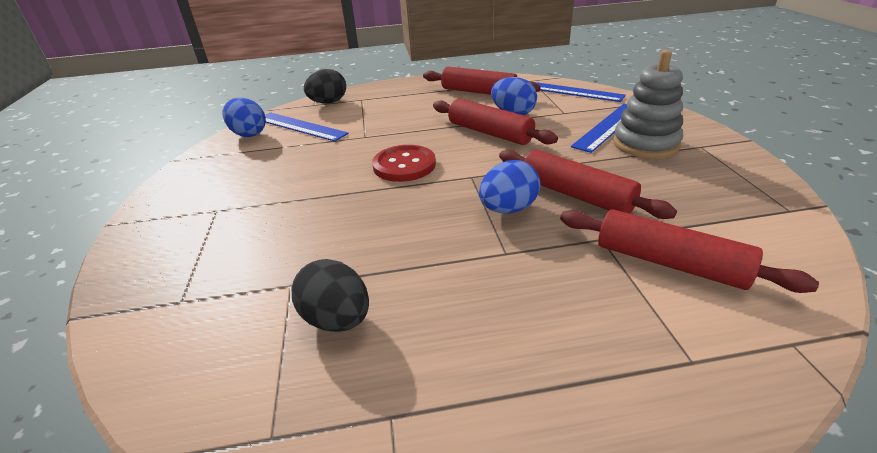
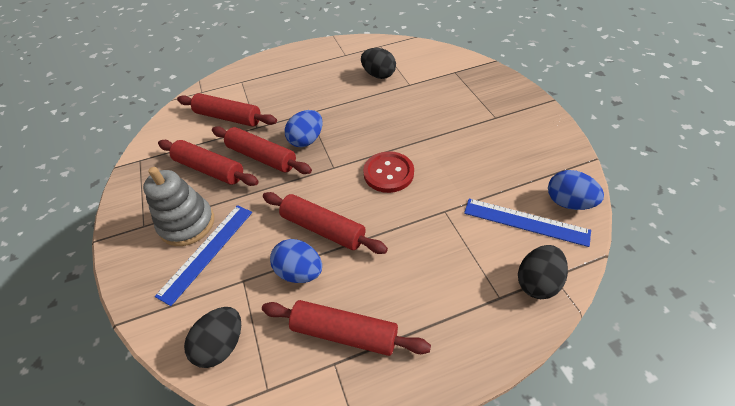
camera: 170 degrees right, 15 degrees up
(570, 91) = (221, 345): blue ruler -> black egg
(652, 188) = (209, 169): none -> red rolling pin

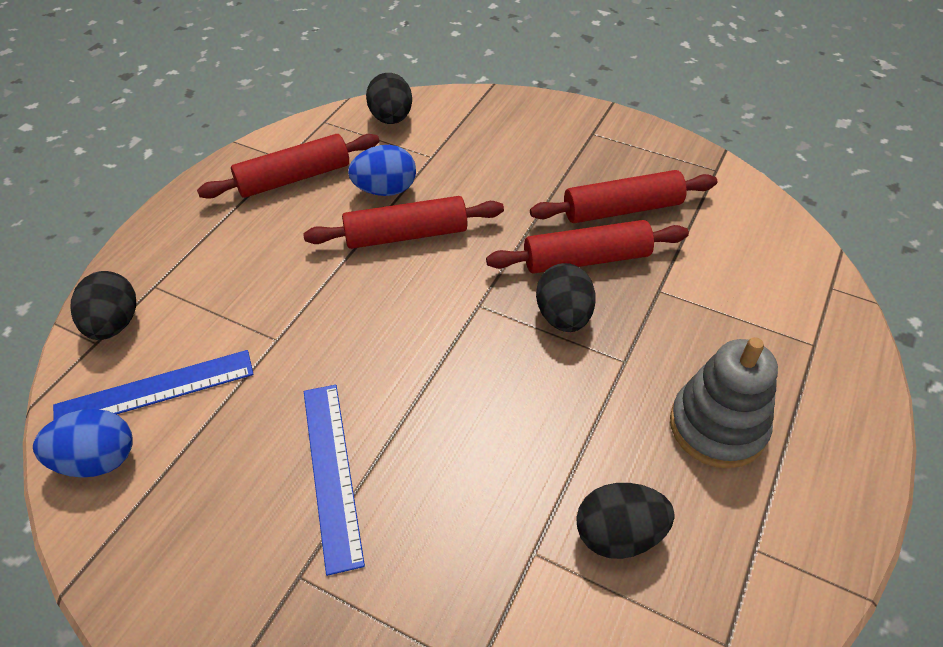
camera: 135 degrees right, 0 degrees up
(187, 224) = (553, 157): grey stacking toy -> grey stacking toy (717, 426)
(207, 252) = (497, 153): blue ruler -> blue ruler (331, 472)
(228, 117) = (719, 277): red rolling pin -> none
(306, 140) = (563, 316): blue egg -> black egg
(388, 173) = (395, 343): red button -> none

